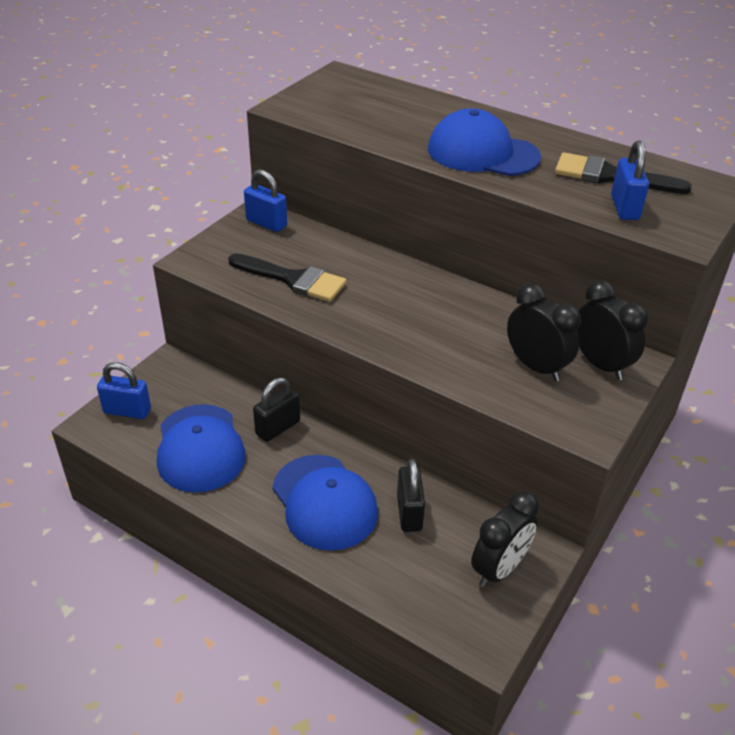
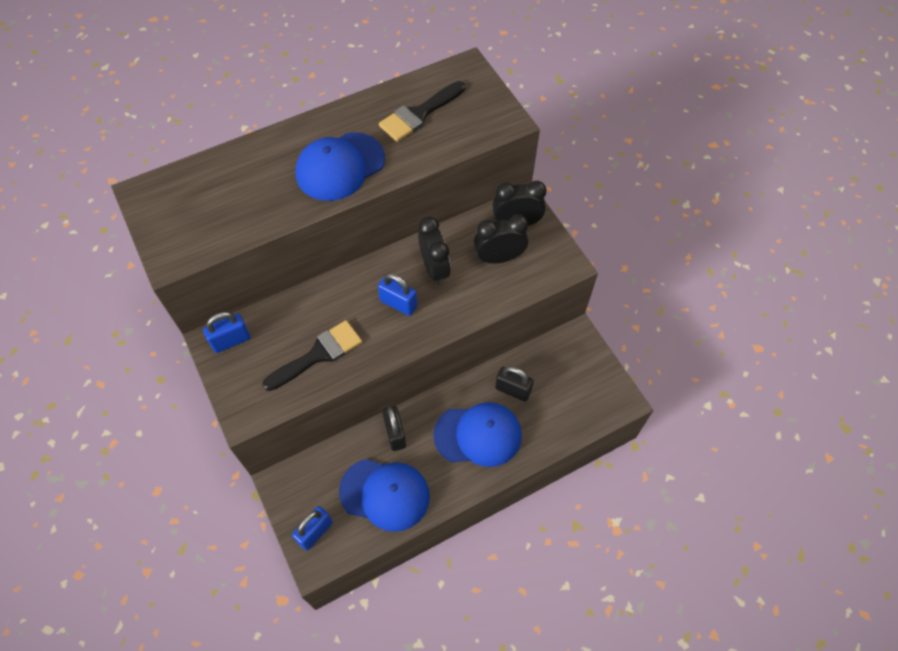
camera: 60 degrees left, 20 degrees up
(499, 569) = (577, 364): black clock -> black clock (434, 269)
(624, 207) = (459, 130): blue padlock -> blue padlock (398, 303)

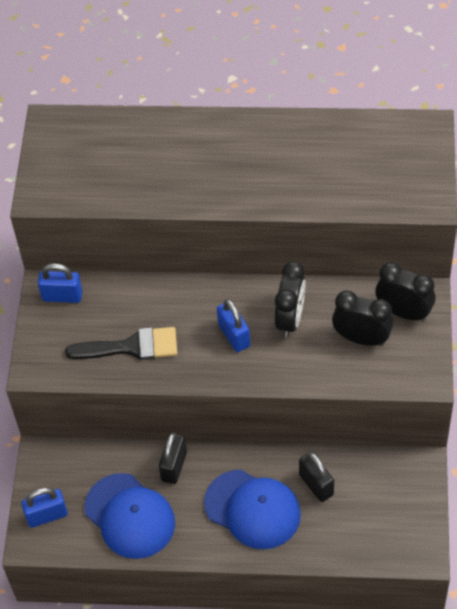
camera: 35 degrees right, 5 degrees down
(340, 167) = (237, 176): blue cap -> none
(419, 114) = (346, 156): black brush -> none

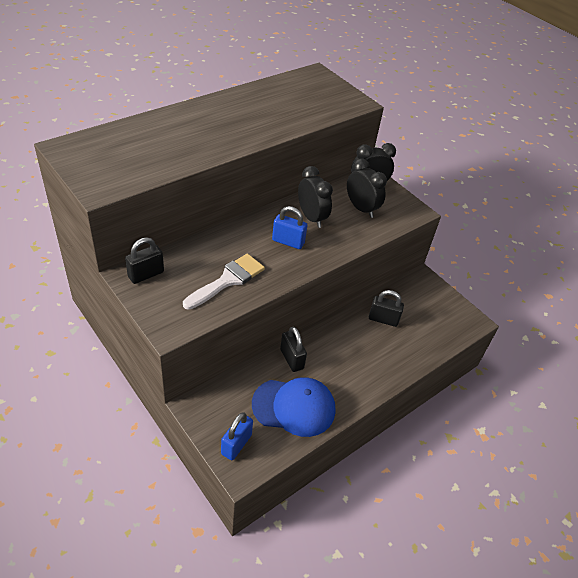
camera: 50 degrees left, 10 degrees down
(62, 296) = (146, 274): blue padlock -> black padlock
(131, 347) = (228, 280): black brush -> white brush
(253, 509) = (363, 354): blue cap -> none
(361, 338) = (361, 208): black clock -> black clock turned 75 degrees clockwise

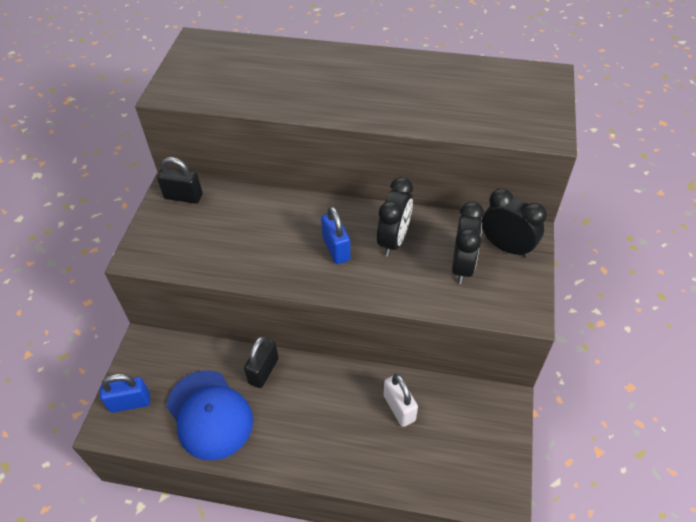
camera: 55 degrees right, 5 degrees up
(228, 280) = (235, 247): white brush -> none
(383, 319) = (399, 408): black padlock -> white padlock

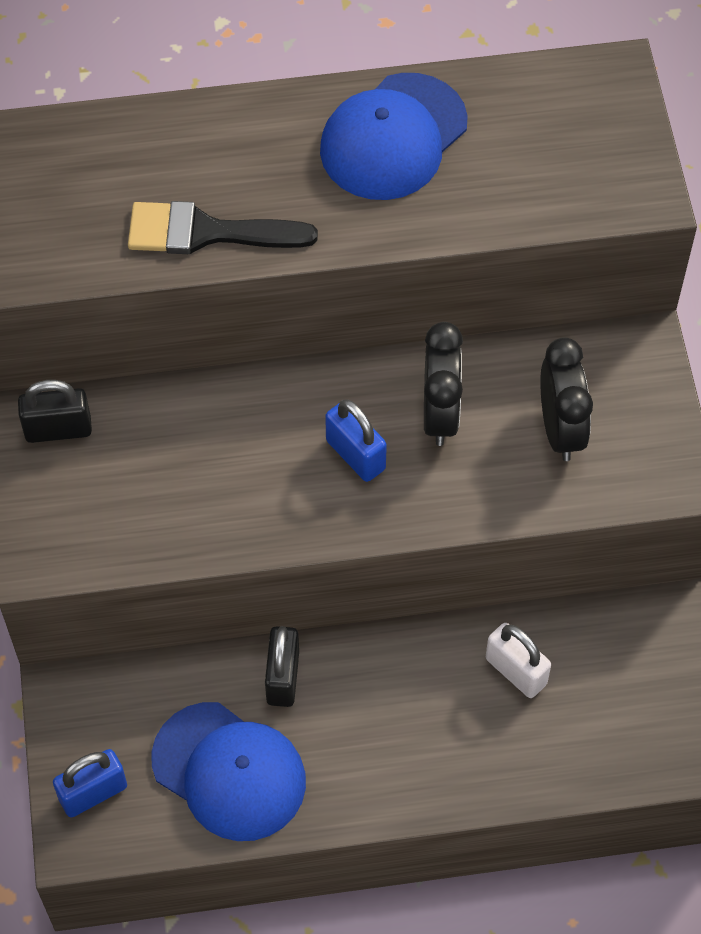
camera: 20 degrees left, 10 degrees up
(284, 98) = (206, 232): none -> black brush
(408, 78) = (393, 137): none -> blue cap
(506, 247) = (617, 377): black clock -> none

